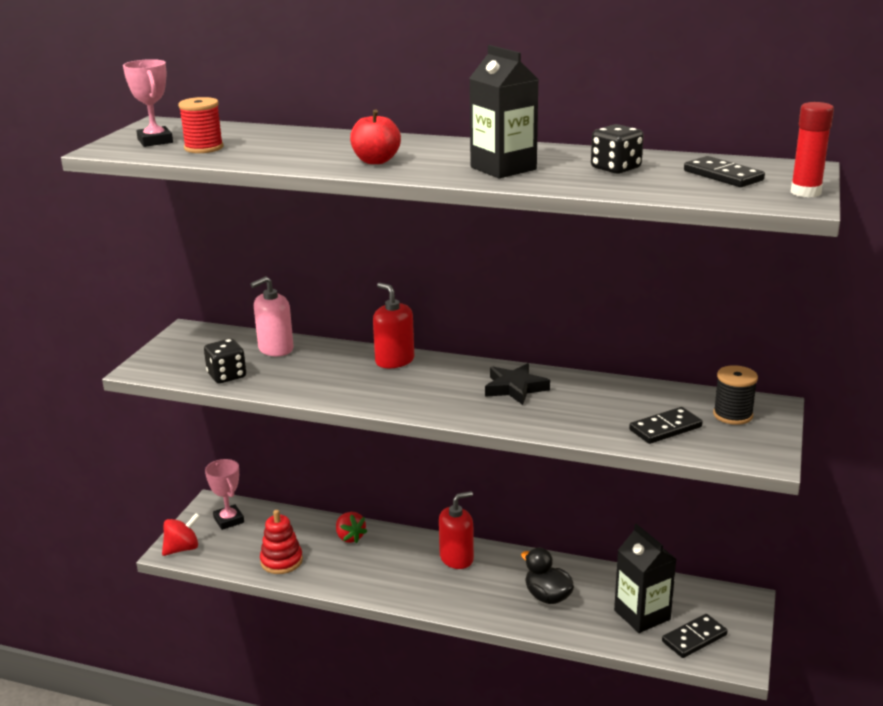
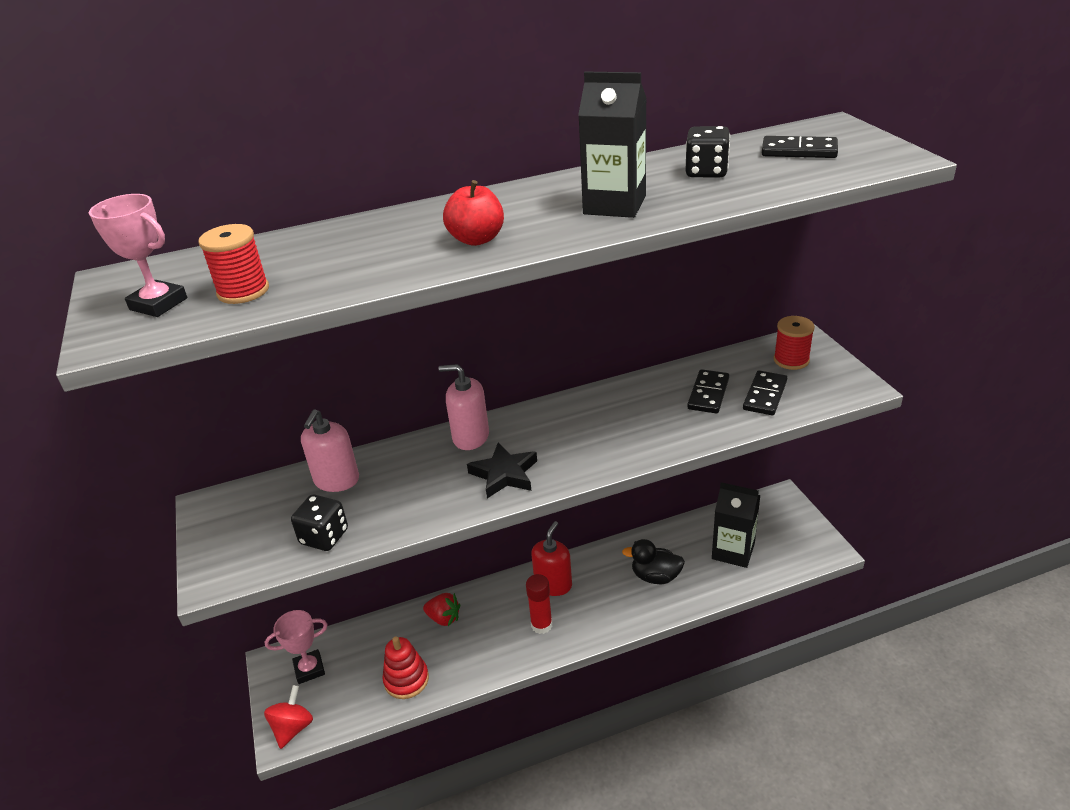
camera: 35 degrees left, 10 degrees up
(228, 520) = (309, 669): pink trophy -> pink trophy turned 45 degrees counterclockwise
(394, 360) = (470, 437): red soap dispenser -> pink soap dispenser
(515, 388) = (609, 414): black star -> black star (504, 474)
(694, 638) = (784, 549): black domino -> black domino (708, 394)
(732, 415) = (791, 360): black spool -> red spool
(805, 192) = (885, 147): red glue stick -> red glue stick (541, 625)

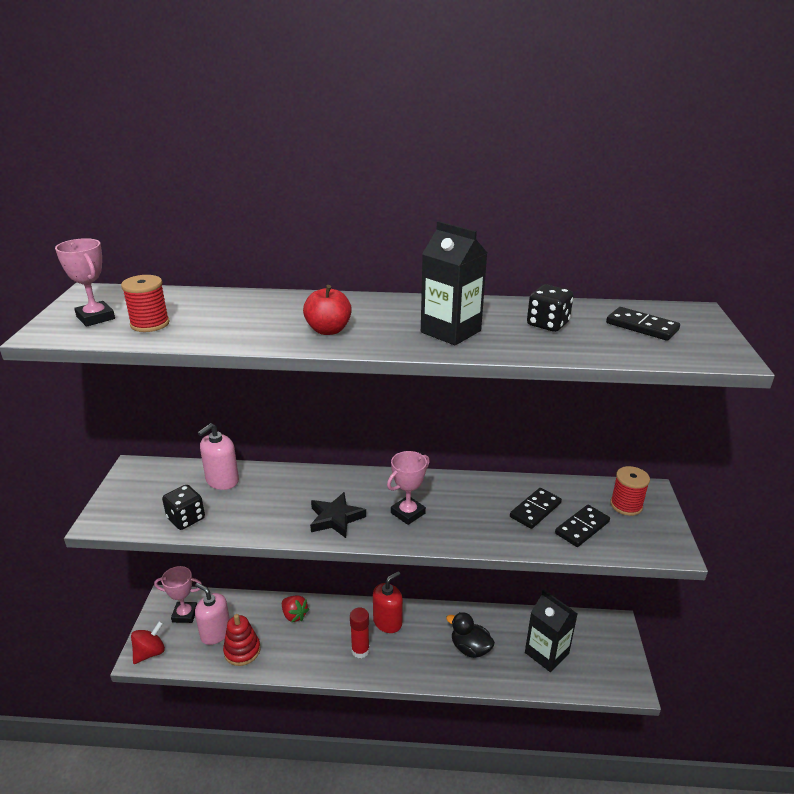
camera: 20 degrees right, 5 degrees down
(470, 437) = (332, 481): pink soap dispenser -> pink soap dispenser (215, 633)
(580, 441) = (408, 513): none -> pink trophy

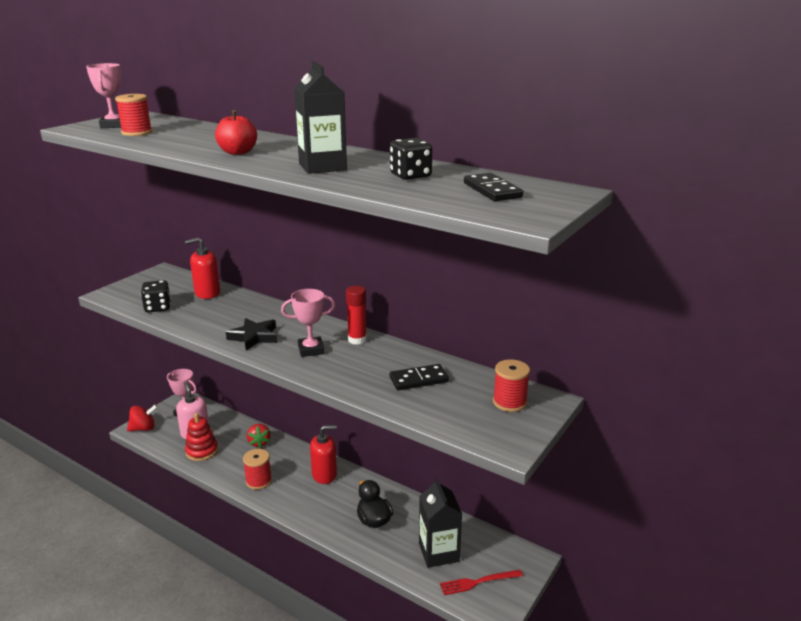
camera: 30 degrees right, 5 degrees down
(222, 480) = (207, 293): pink soap dispenser -> red soap dispenser
(331, 657) = (258, 481): none -> red spool
(360, 650) = (284, 485): red glue stick -> red glue stick (357, 340)
(582, 528) = (444, 404): black domino -> none
(597, 665) = (478, 582): none -> red fork

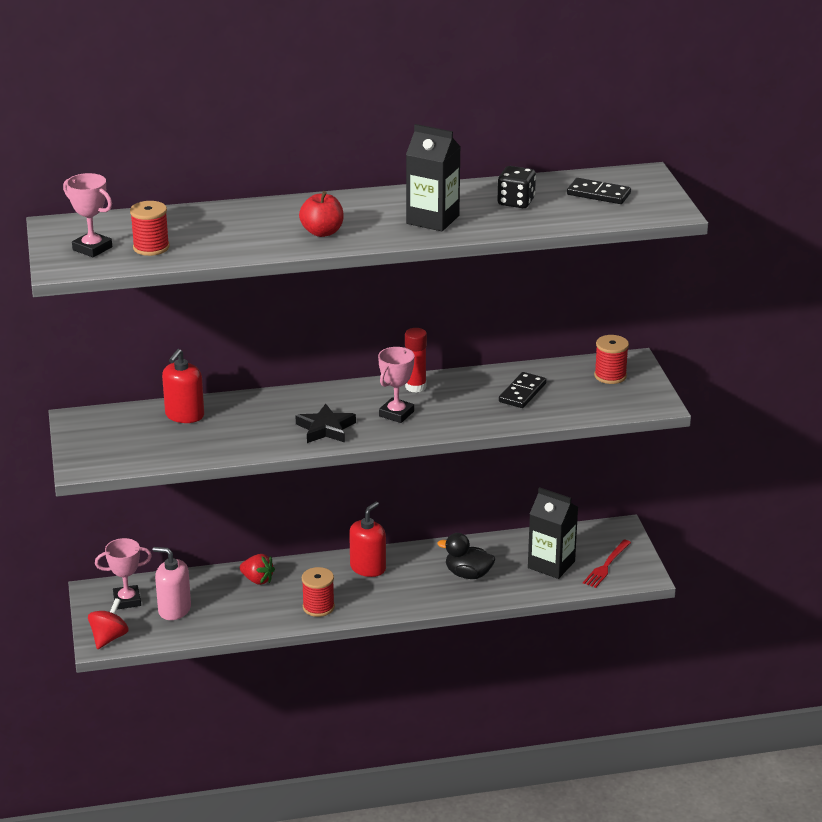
camera: 45 degrees left, 5 degrees up
(158, 307) = (171, 451): black dice -> none
(202, 451) = (214, 618): red stacking toy -> none

